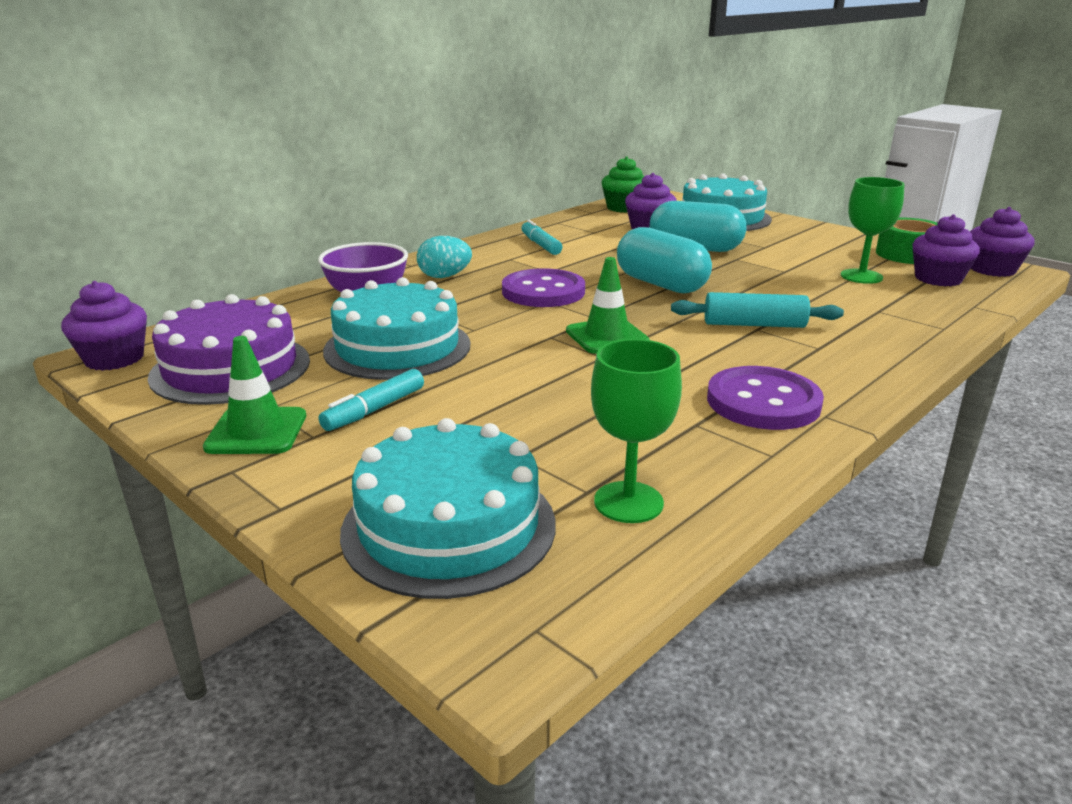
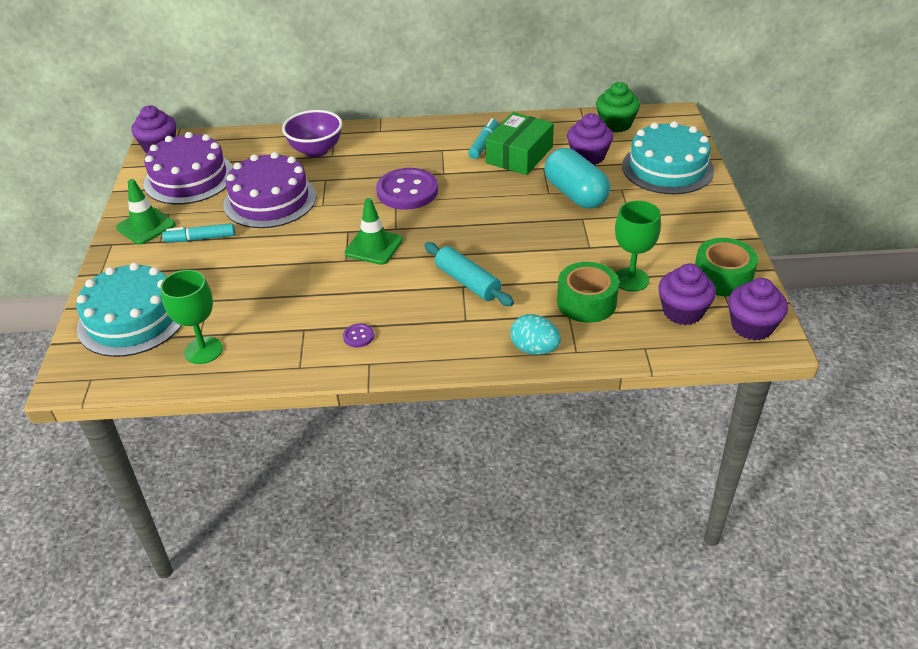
camera: 45 degrees right, 15 degrees up
(397, 347) = (270, 200): turquoise cake -> purple cake
(444, 276) = (380, 150): turquoise egg -> turquoise egg (534, 349)
(590, 242) = (519, 155): none -> green box
(661, 284) = (484, 219): turquoise capsule -> none
(763, 402) = (358, 336): purple button -> purple button, size x0.42
(870, 299) = (586, 302): none -> green tape

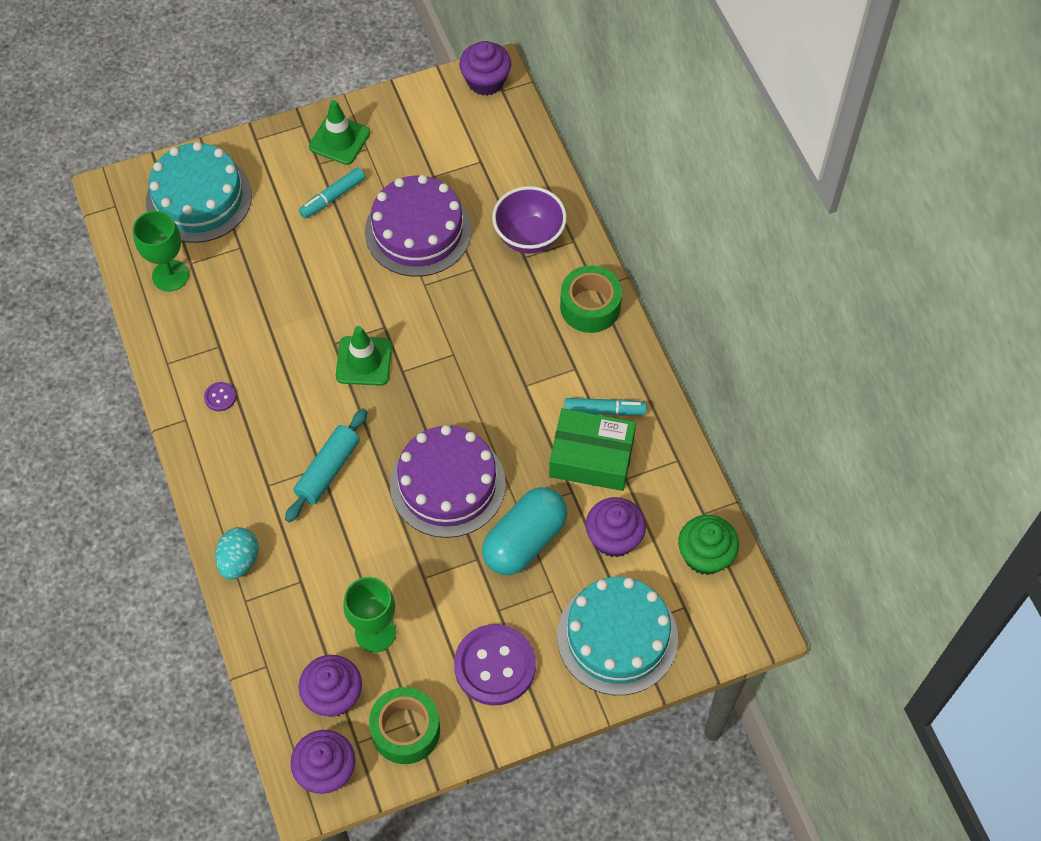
camera: 70 degrees right, 20 degrees up
(189, 178) = (435, 137): purple cake -> purple cake (447, 484)
(200, 238) = (333, 197): turquoise marker -> turquoise marker turned 105 degrees counterclockwise
(407, 191) = (476, 359): purple button -> purple button (495, 666)
(586, 302) = (325, 595): green tape -> green tape (590, 306)

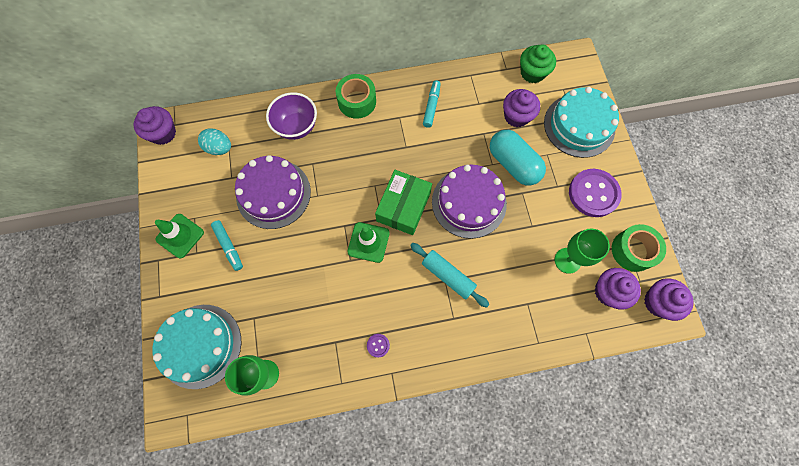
camera: 80 degrees left, 10 degrees up
(239, 561) = (508, 344): turquoise egg -> turquoise egg (219, 148)
(591, 457) = (462, 119): green box -> green box (403, 206)

